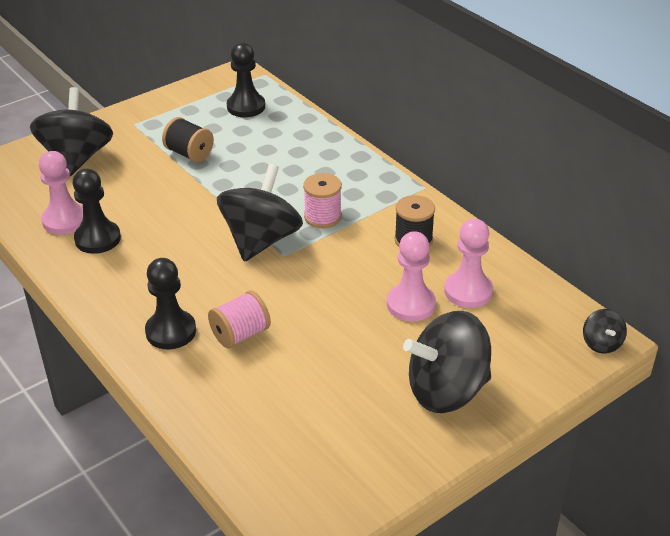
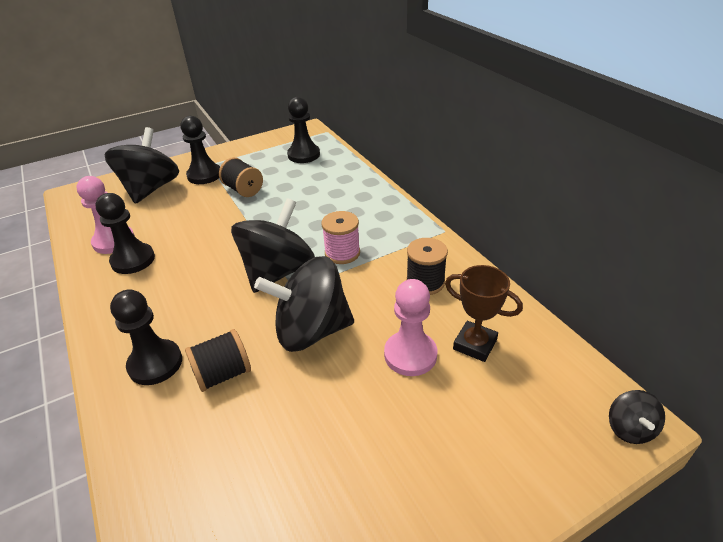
camera: 10 degrees right, 0 degrees up
(135, 138) = (204, 175): none -> black pawn
(240, 334) = (223, 374): pink spool -> black spool
(447, 390) = (434, 477): black spinning top -> black spinning top (311, 330)
(468, 291) = (475, 344): pink pawn -> brown trophy

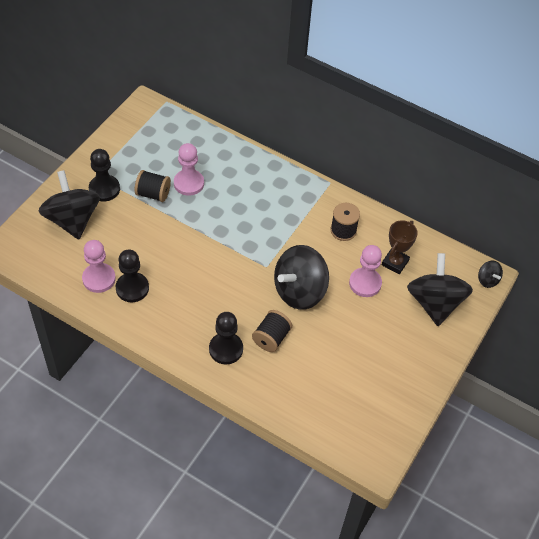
camera: 35 degrees left, 15 degrees up
(278, 272) = (245, 258): black spinning top -> black spinning top (434, 303)
(286, 191) = (189, 183): none -> pink pawn
(304, 155) = (170, 138): black pawn -> none
(342, 253) = (275, 227): pink spool -> none
(475, 344) = (395, 263): brown trophy -> brown trophy turned 60 degrees counterclockwise

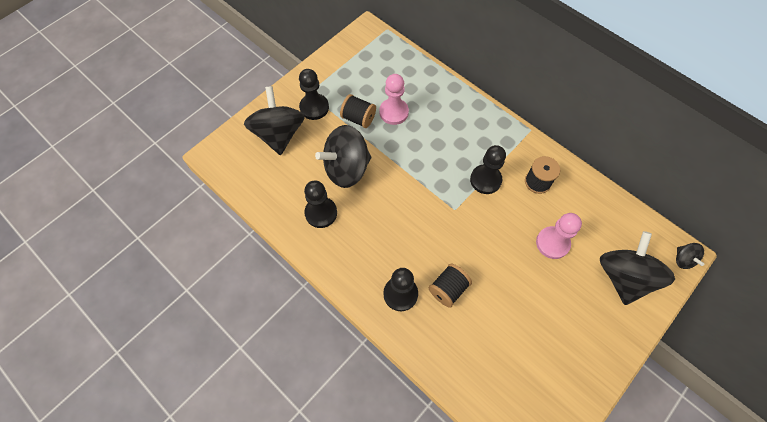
camera: 15 degrees right, 10 degrees up
(99, 279) = (291, 198): pink pawn -> none
(292, 235) = (485, 180): none -> black pawn
(299, 291) = (484, 241): black spinning top -> black spinning top (347, 168)
(395, 263) = (586, 225): brown trophy -> none

